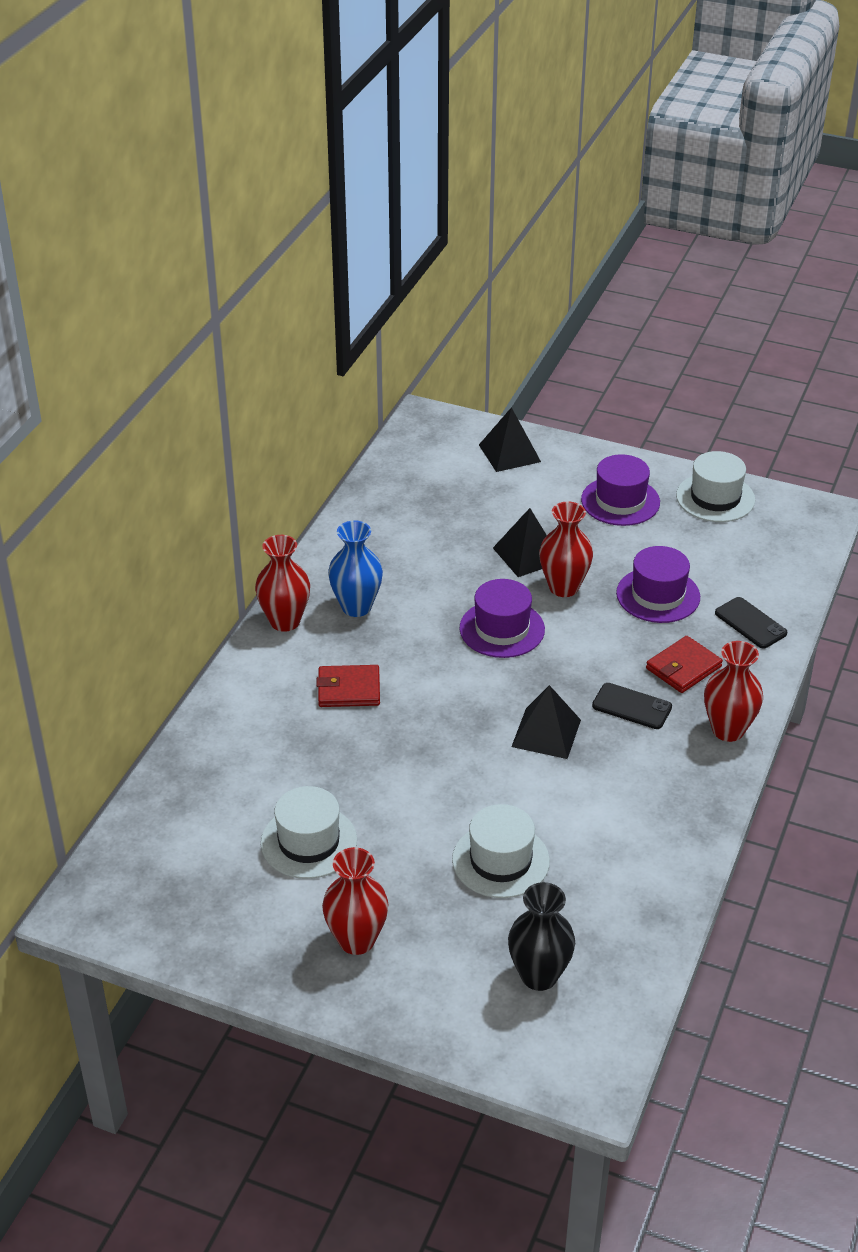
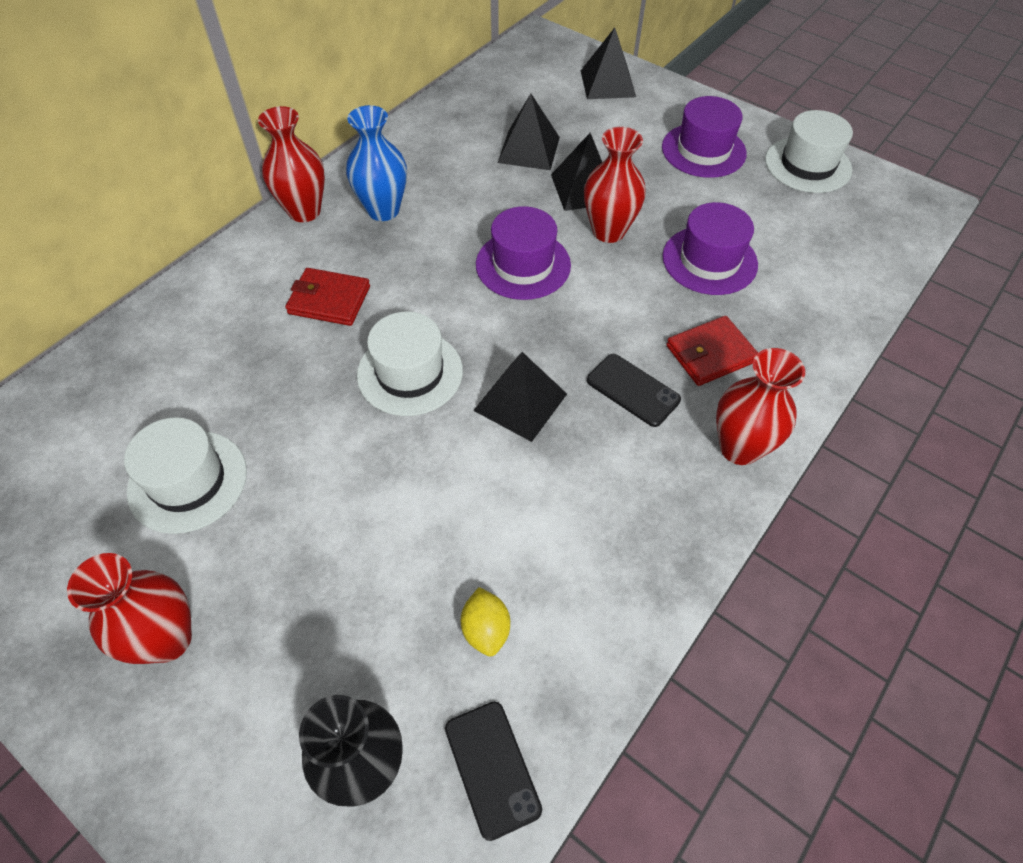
camera: 15 degrees right, 15 degrees up
(463, 529) = (528, 149): none -> black pyramid
(500, 860) = (394, 566): white hat -> white hat (410, 373)
(586, 883) = (486, 629): none -> yellow lemon
(750, 623) = (806, 315): black phone -> black phone (492, 768)

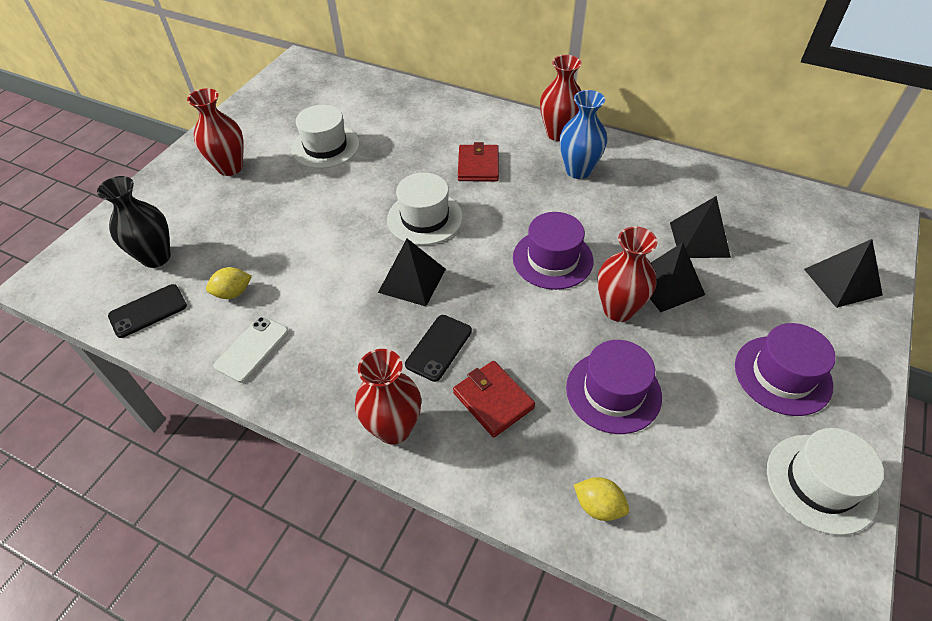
camera: 80 degrees right, 5 degrees down
(600, 601) = (252, 349): none -> white phone
(830, 300) = (598, 506): none -> yellow lemon

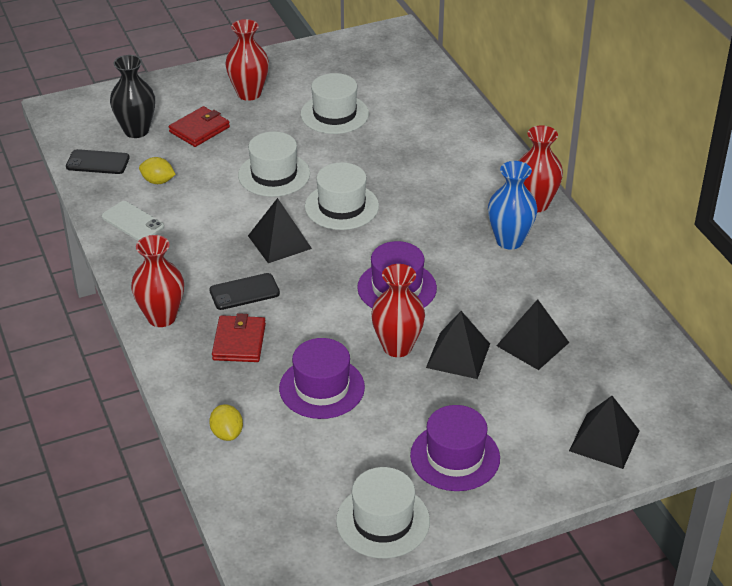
camera: 40 degrees right, 10 degrees down
(252, 349) = (132, 222): white phone -> white phone turned 60 degrees clockwise
(335, 224) = (274, 174): none -> white hat
(478, 166) = (433, 192): red wallet -> red wallet (199, 129)

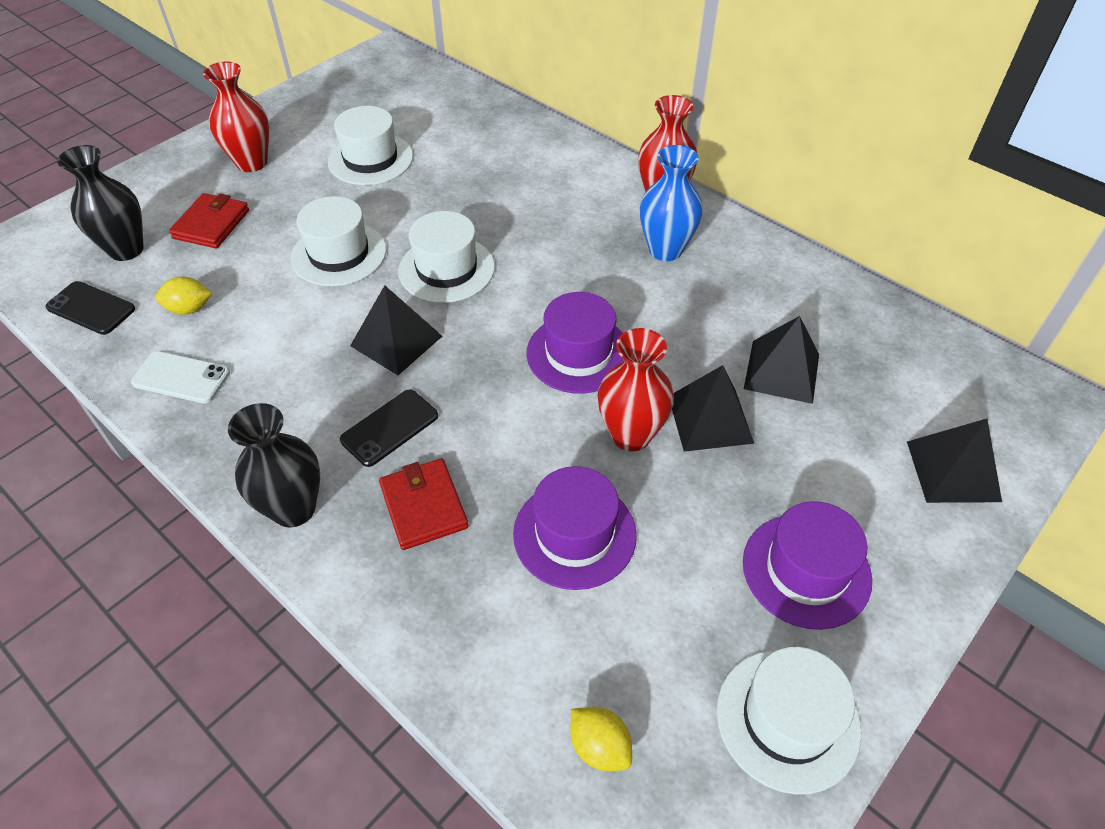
camera: 25 degrees left, 10 degrees up
(98, 162) = (91, 308): black phone -> black phone turned 45 degrees clockwise
(161, 317) = (294, 509): red vase -> black vase
(227, 433) = (488, 665): yellow lemon -> yellow lemon (599, 746)

